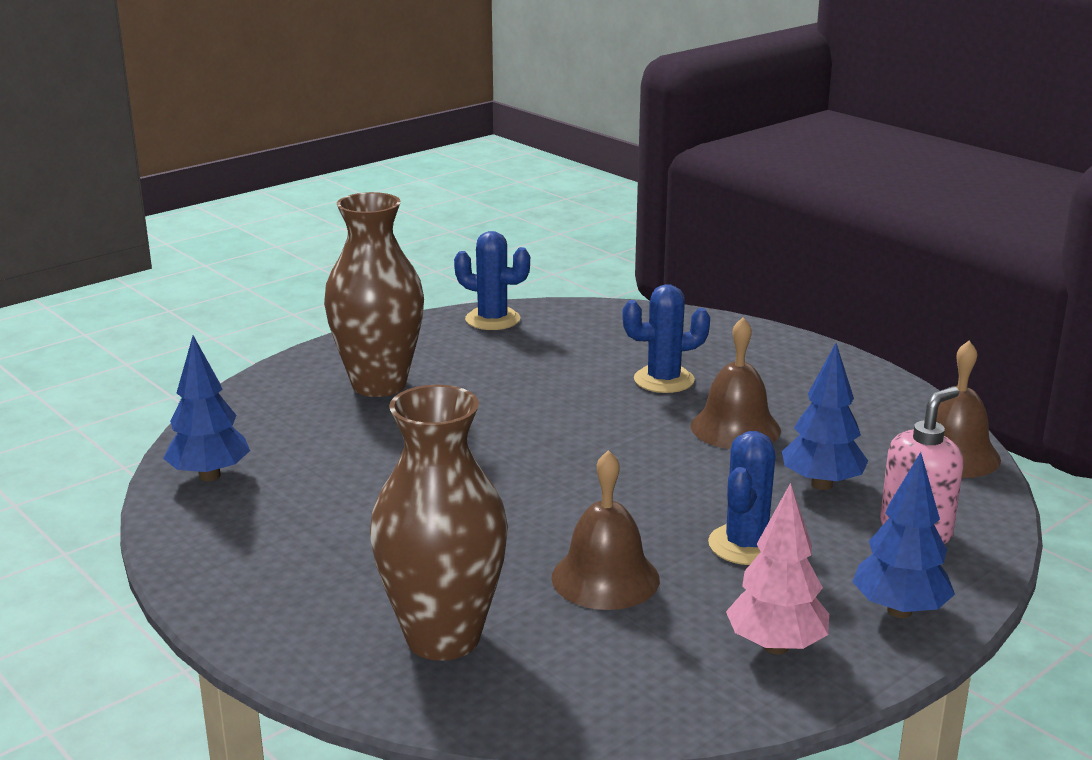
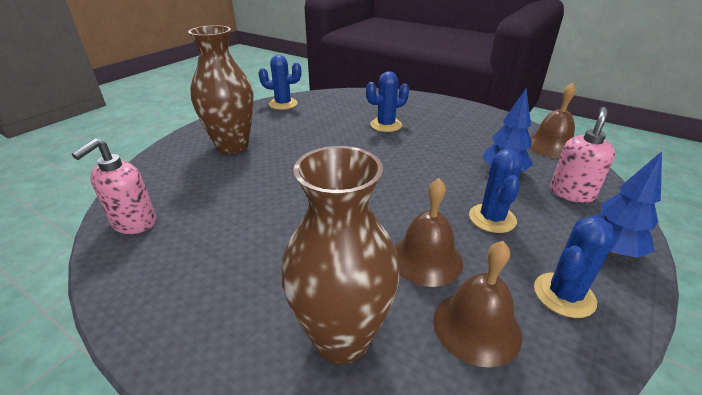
camera: 15 degrees left, 10 degrees up
(210, 475) = (134, 223): blue tree -> pink soap dispenser
(735, 428) = (437, 146): brown bell -> brown bell (476, 327)
(775, 646) = (564, 295): pink tree -> blue cactus

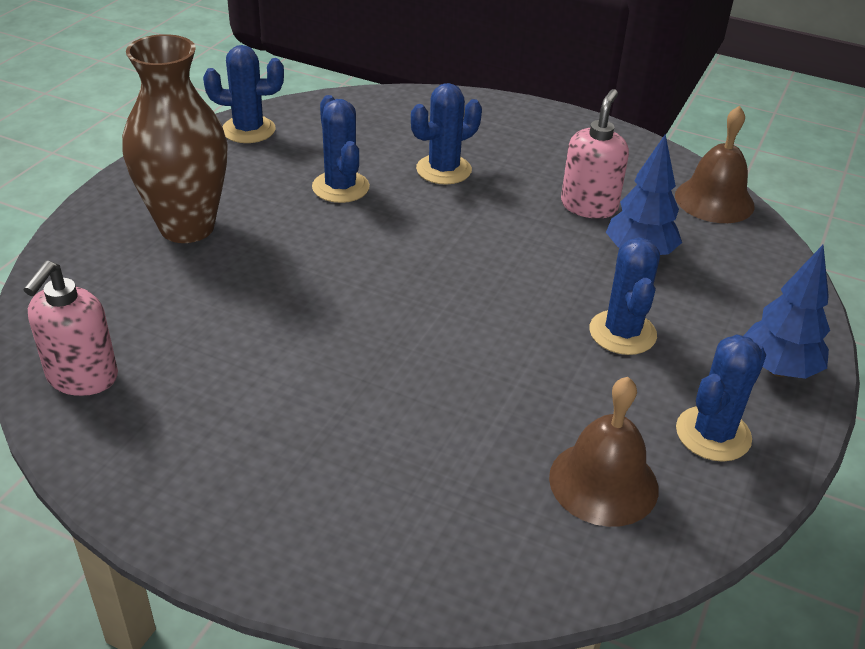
camera: 10 degrees left, 5 degrees up
(325, 131) = (340, 187): none -> blue cactus
(342, 338) = (437, 510): brown vase -> none
(426, 259) = (533, 400): brown bell -> none
(571, 193) = (737, 284): pink soap dispenser -> pink soap dispenser (589, 206)

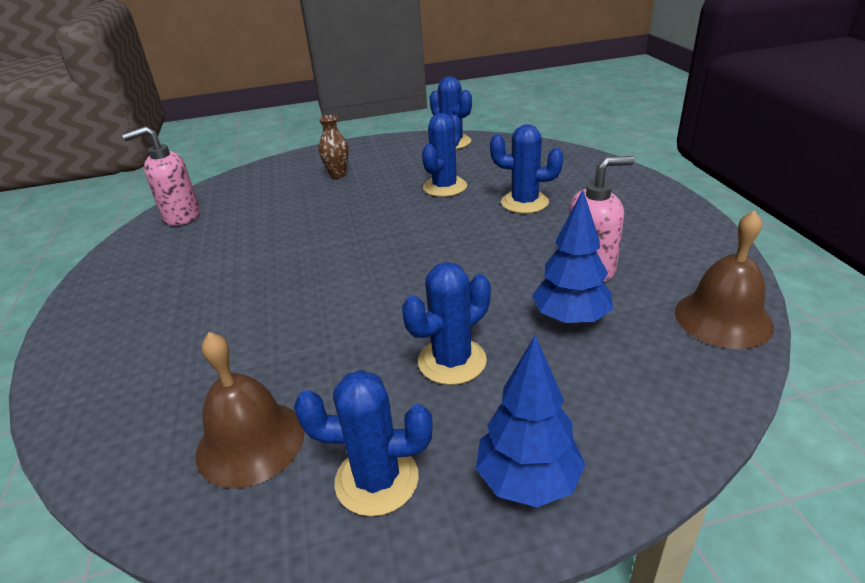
camera: 55 degrees right, 5 degrees down
(187, 227) = (338, 174): brown vase -> brown vase, size x0.45

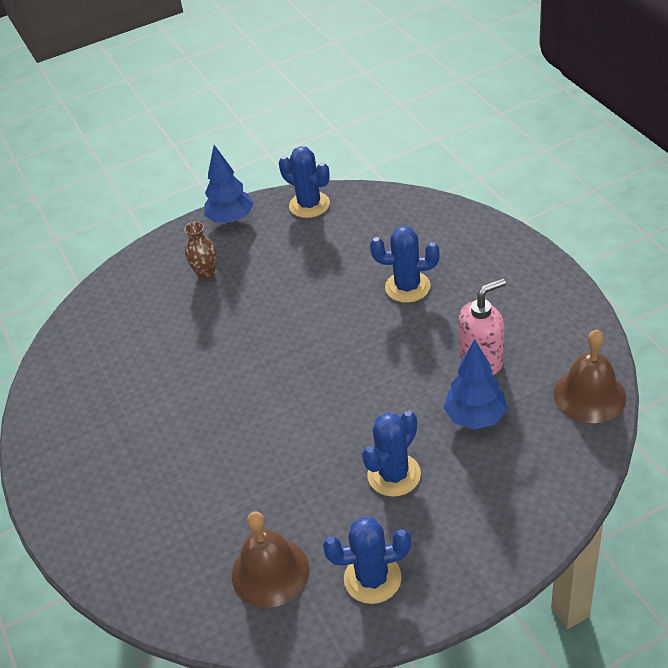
camera: 10 degrees left, 10 degrees up
(181, 216) = (70, 359): pink soap dispenser -> none
(445, 187) = (324, 276): blue cactus -> none
(528, 481) = (472, 557): blue tree -> blue tree (231, 219)

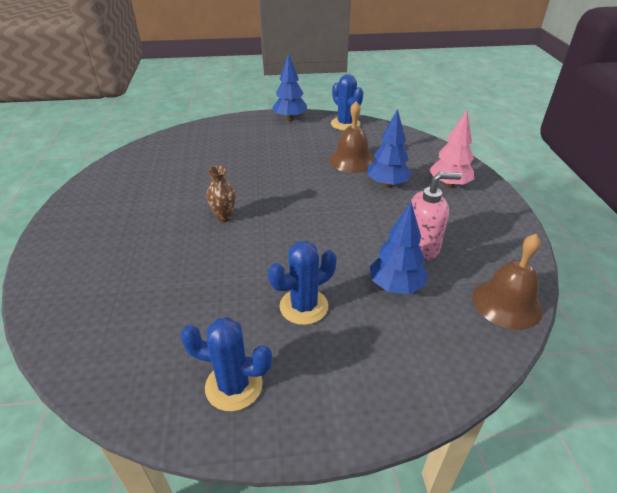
camera: 15 degrees right, 5 degrees down
(206, 274) = (254, 141): brown vase -> brown vase (224, 217)
(270, 572) = (155, 345): brown bell -> brown bell (351, 160)
(407, 287) = (387, 185): blue cactus -> blue tree
(478, 262) = (449, 185): none -> pink tree

